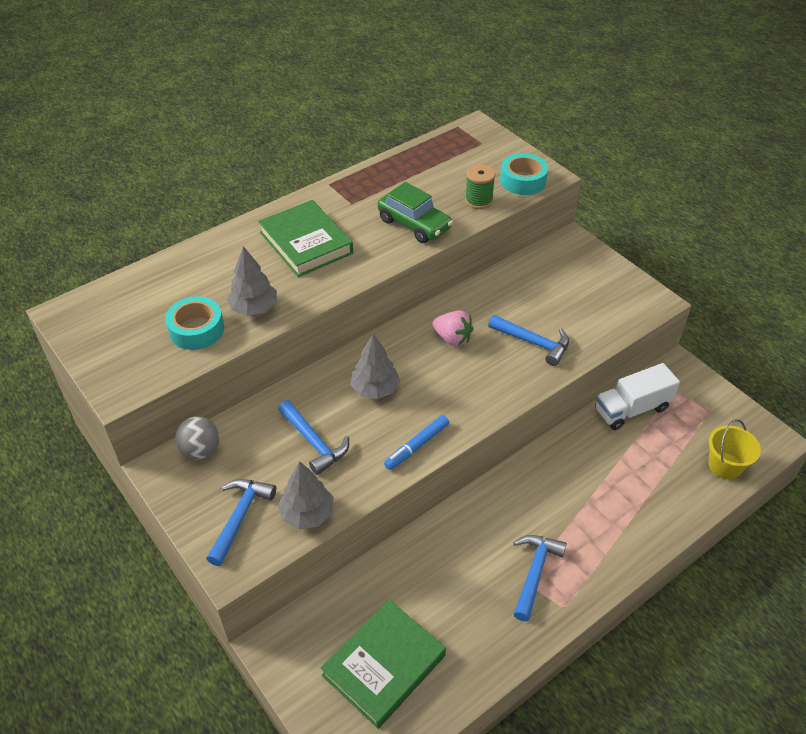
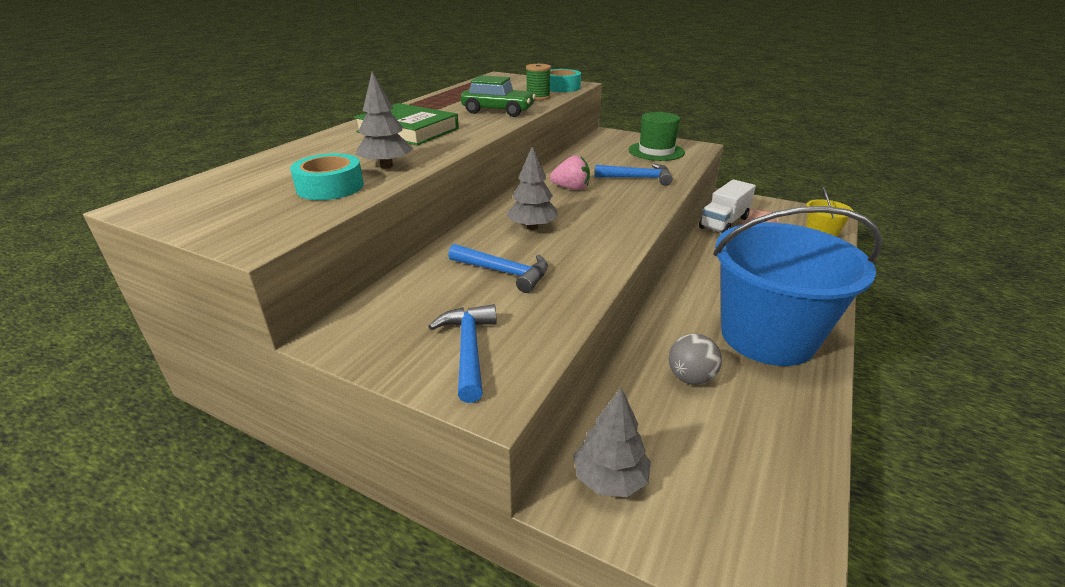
camera: 25 degrees left, 15 degrees down
(201, 450) = (377, 309): grey ball -> grey ball (690, 378)
(307, 514) = (545, 324): grey tree -> grey tree (610, 479)
(384, 665) = (712, 464): green book -> none
(417, 446) = (608, 250): blue marker -> none
(534, 572) = (767, 336): blue hammer -> blue bucket
(596, 297) = (656, 151): none -> green hat

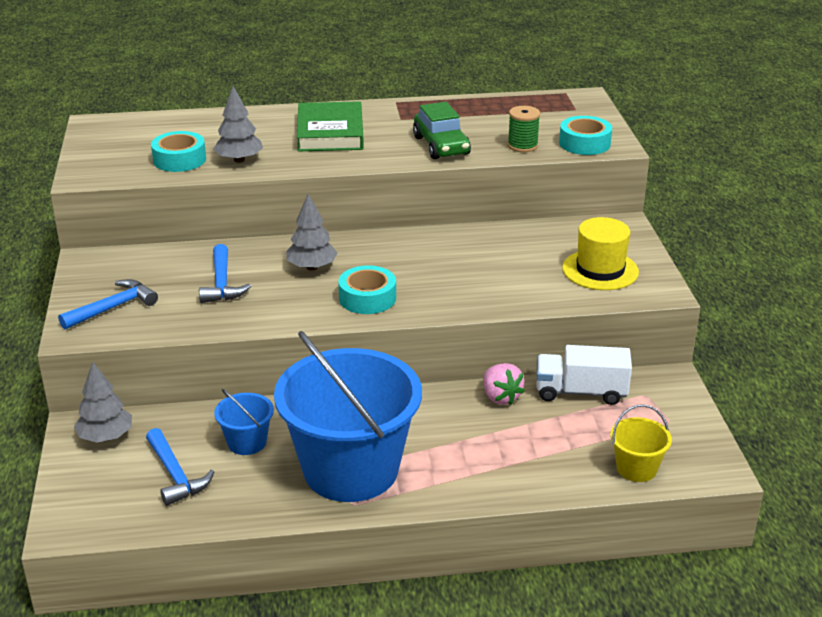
camera: 55 degrees right, 0 degrees up
(571, 188) = (420, 256): pink strawberry -> pink strawberry (500, 397)
(609, 221) = (367, 298): none -> turquoise tape
(638, 178) = (496, 282): blue hammer -> blue hammer (176, 475)
(656, 151) = (600, 270): green hat -> yellow hat
(690, 378) = (247, 442): grey ball -> blue bucket

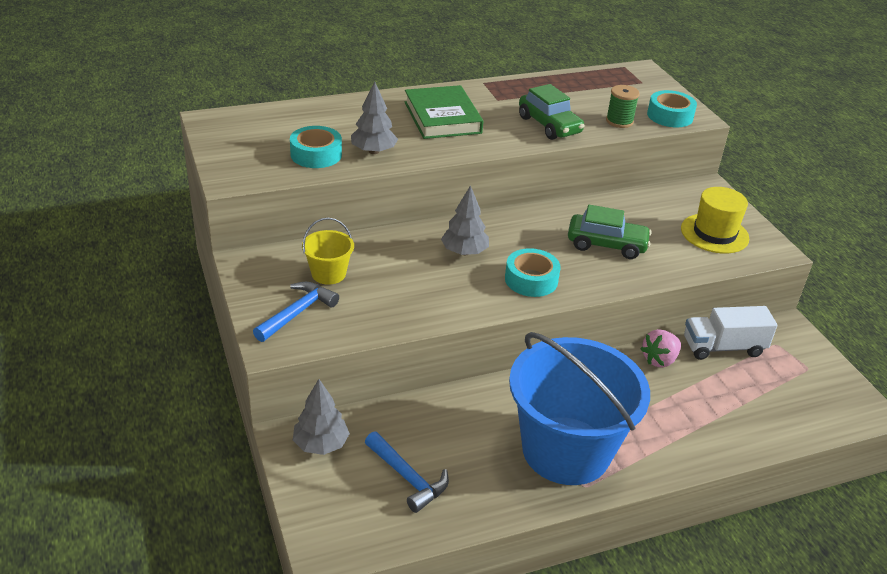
camera: 15 degrees left, 5 degrees up
(222, 284) = (390, 277): blue hammer -> none
(247, 442) = (458, 433): blue bucket -> none
(470, 272) = (606, 245): none -> green car
(500, 397) = (659, 360): pink strawberry -> pink strawberry turned 90 degrees clockwise
(636, 468) = (805, 417): yellow bucket -> yellow bucket (328, 274)

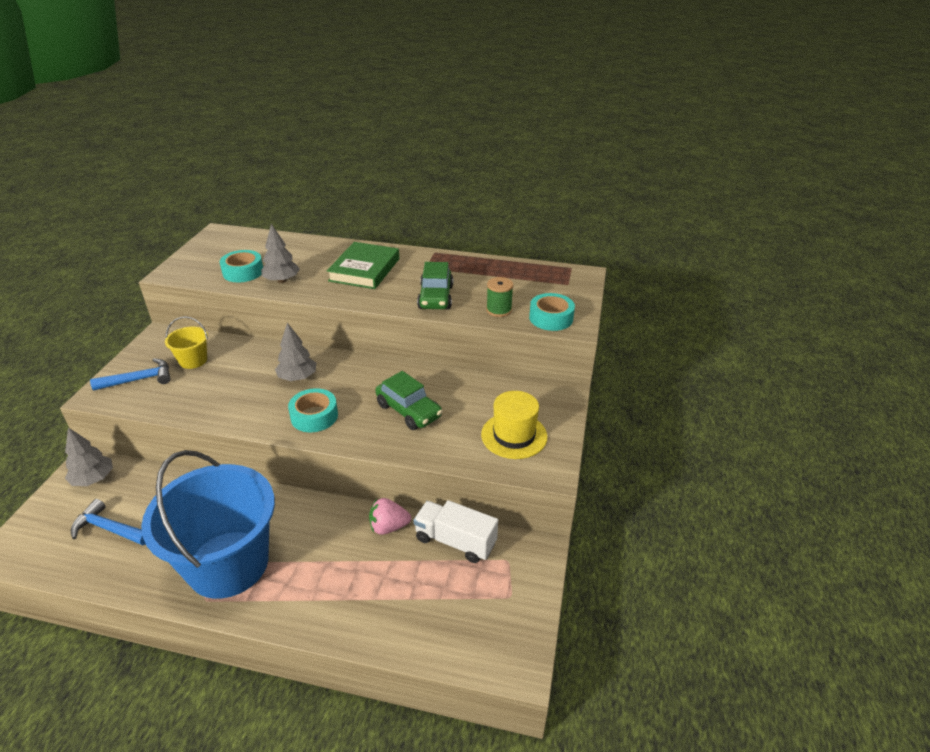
camera: 35 degrees right, 0 degrees up
(408, 478) = (109, 529): blue hammer -> blue hammer turned 120 degrees clockwise

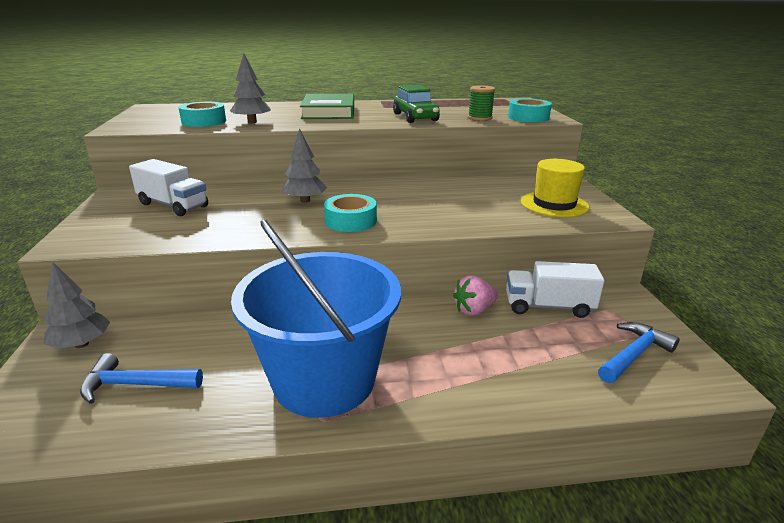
camera: 20 degrees left, 10 degrees down
(139, 379) = (116, 225): blue hammer -> blue hammer (634, 354)
(193, 360) = (173, 205): yellow bucket -> white truck
(409, 411) = (441, 204): green car -> none

